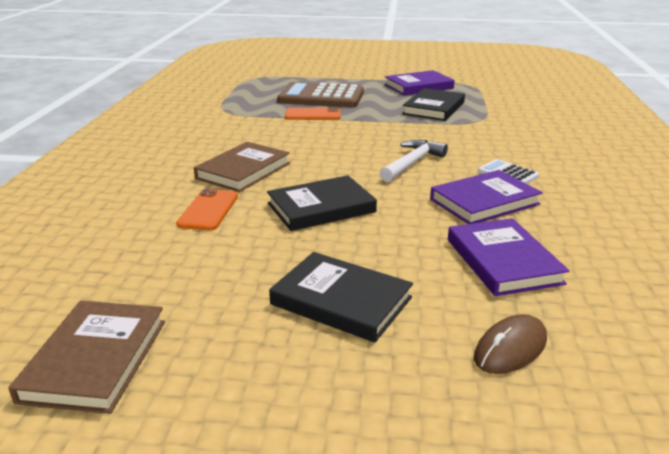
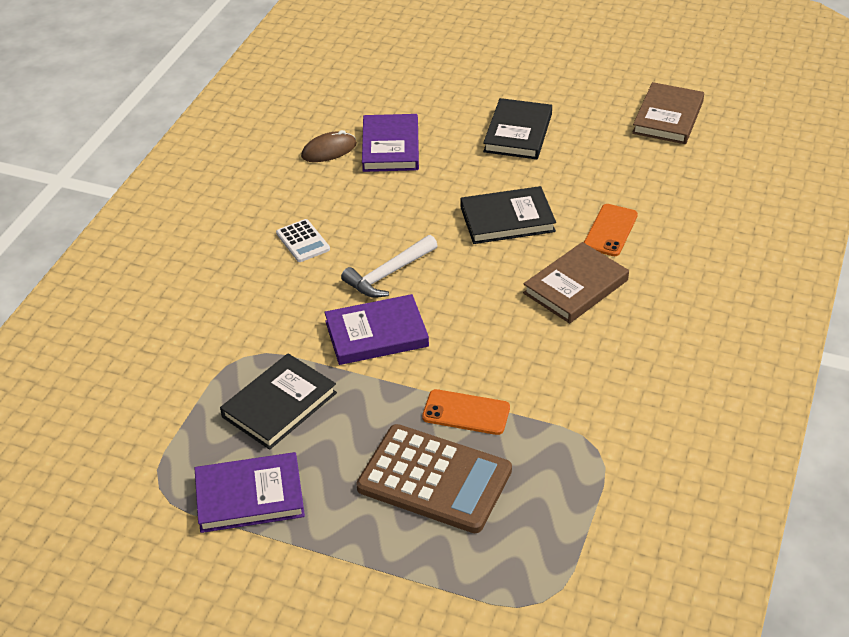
camera: 165 degrees left, 15 degrees up
(341, 301) = (518, 133): black book -> black book turned 60 degrees clockwise
(484, 202) = (357, 206): purple book -> purple book (376, 334)
(510, 348) = (432, 94): brown mouse -> brown mouse (329, 150)

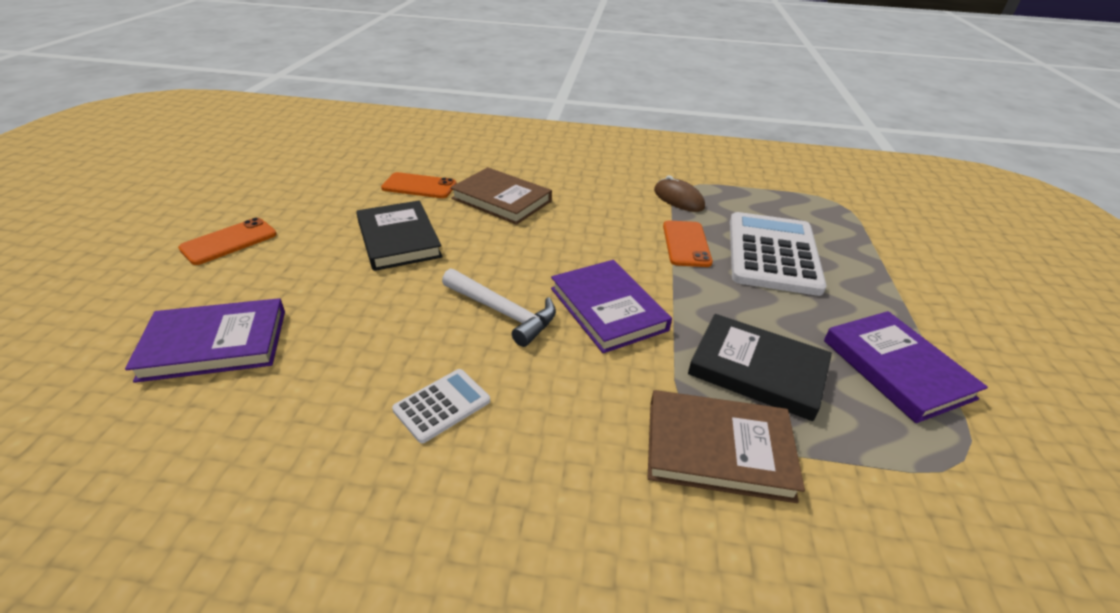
camera: 105 degrees left, 5 degrees down
(329, 150) = (195, 415): brown mouse -> brown mouse (678, 199)
(434, 479) = (772, 253): brown calculator -> white calculator
(518, 133) = (229, 241): black book -> orange phone
(668, 117) = (241, 163): brown book -> brown book (718, 449)

